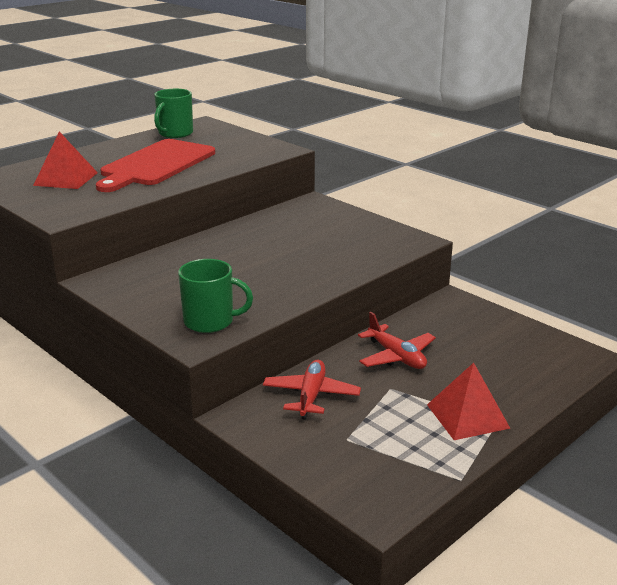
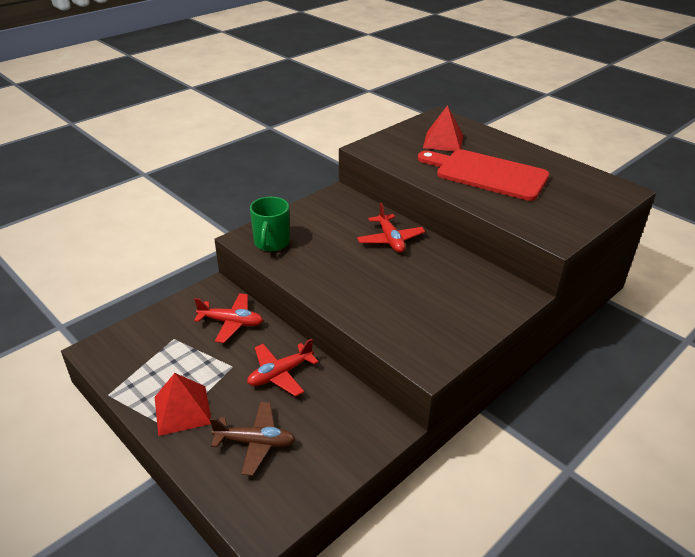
camera: 90 degrees right, 10 degrees up
(175, 133) = (580, 177): green mug -> none
(215, 251) = (390, 240): none -> red plane
(495, 365) = (255, 442): none -> brown plane

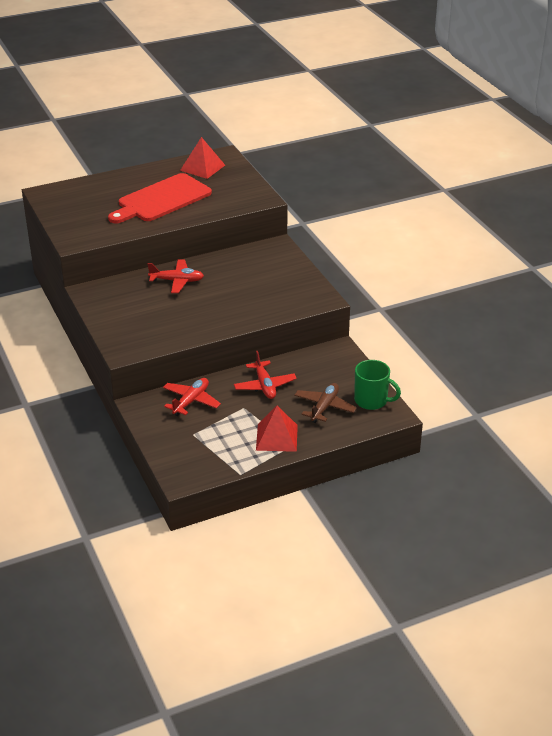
camera: 70 degrees left, 0 degrees up
(271, 243) = (140, 339): green mug -> green mug (372, 400)
(443, 141) = (93, 204): red pyramid -> red pyramid (202, 167)

